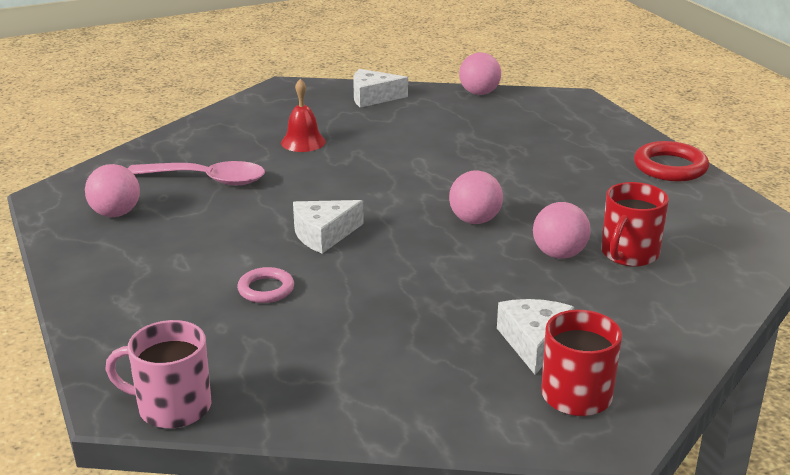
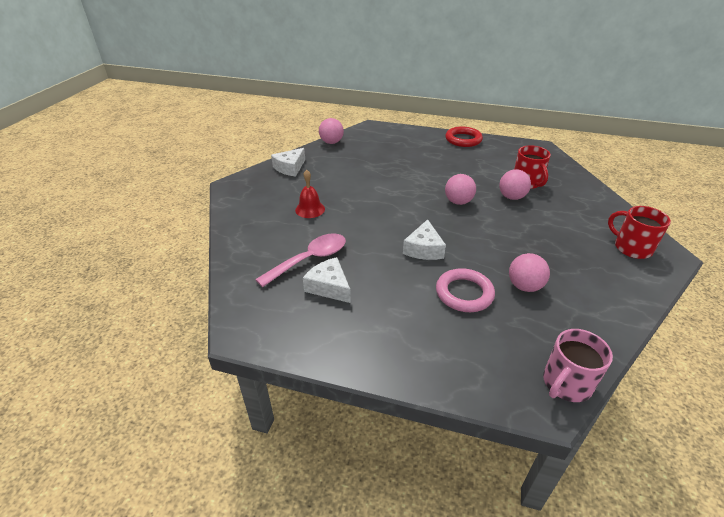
camera: 50 degrees left, 10 degrees up
(116, 214) = (307, 313): pink ball -> pink ball (524, 286)
(266, 289) = (464, 293): pink ring -> pink ring, size x1.58
(534, 342) = (582, 238): white cheese -> white cheese (329, 287)

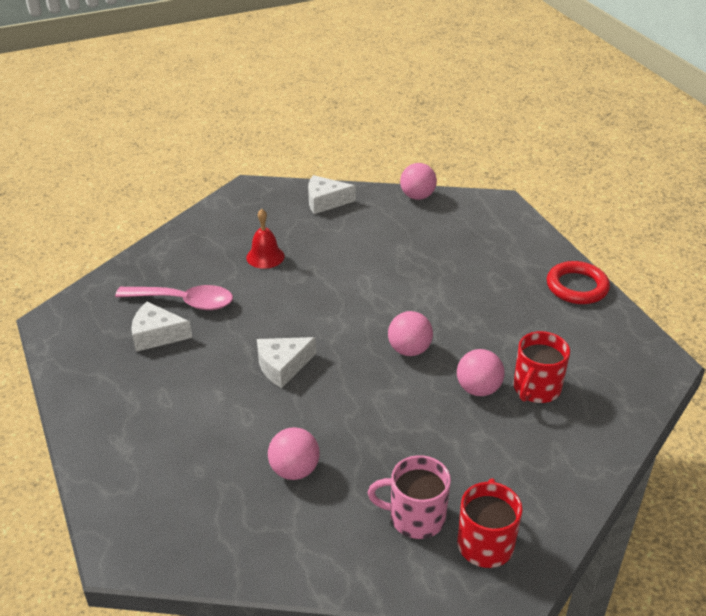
camera: 50 degrees right, 0 degrees up
(329, 287) = (156, 335): white cheese -> white cheese turned 90 degrees counterclockwise
(464, 293) = (235, 428): pink ring -> none
(566, 384) = (162, 557): pink mug -> pink mug (415, 517)

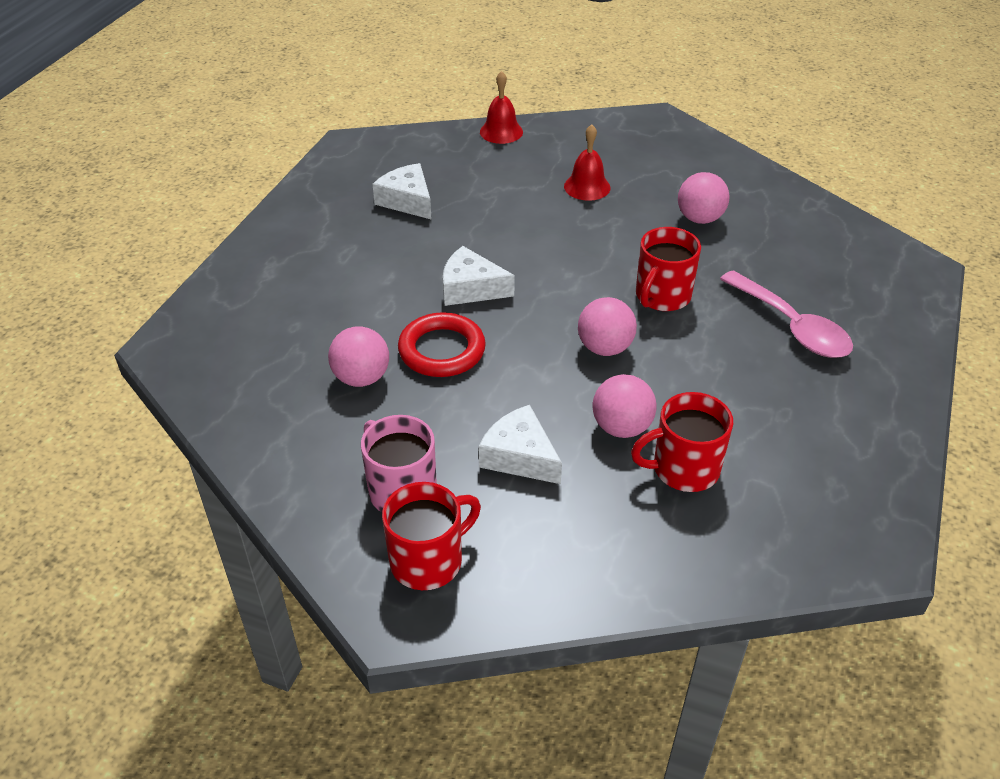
camera: 45 degrees right, 5 degrees up
(157, 250) = (501, 132): none -> red bell
(184, 302) = (464, 186): pink spoon -> pink spoon (791, 326)
(325, 201) = (717, 167): white cheese -> white cheese (519, 456)
(398, 299) = (662, 296): none -> red mug
(417, 196) = (827, 211): pink ball -> pink ball (699, 219)
(577, 287) = (888, 404): red ring -> red ring (442, 350)

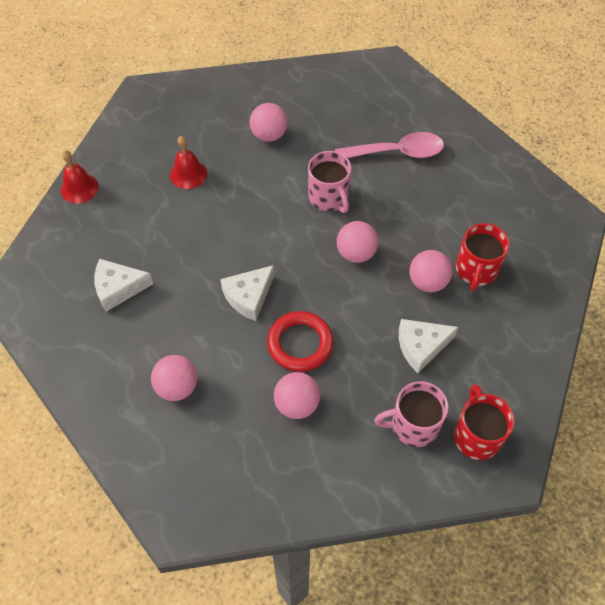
camera: 60 degrees left, 15 degrees up
(322, 283) = (177, 387): none -> pink ball
(662, 296) = (329, 197): red mug -> pink mug

